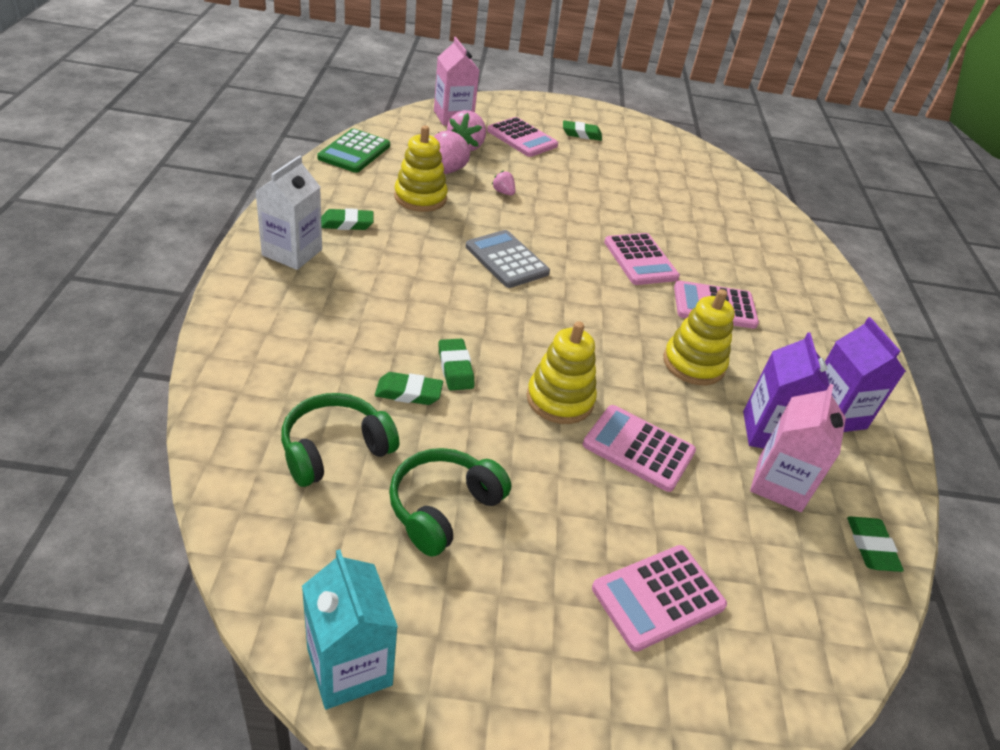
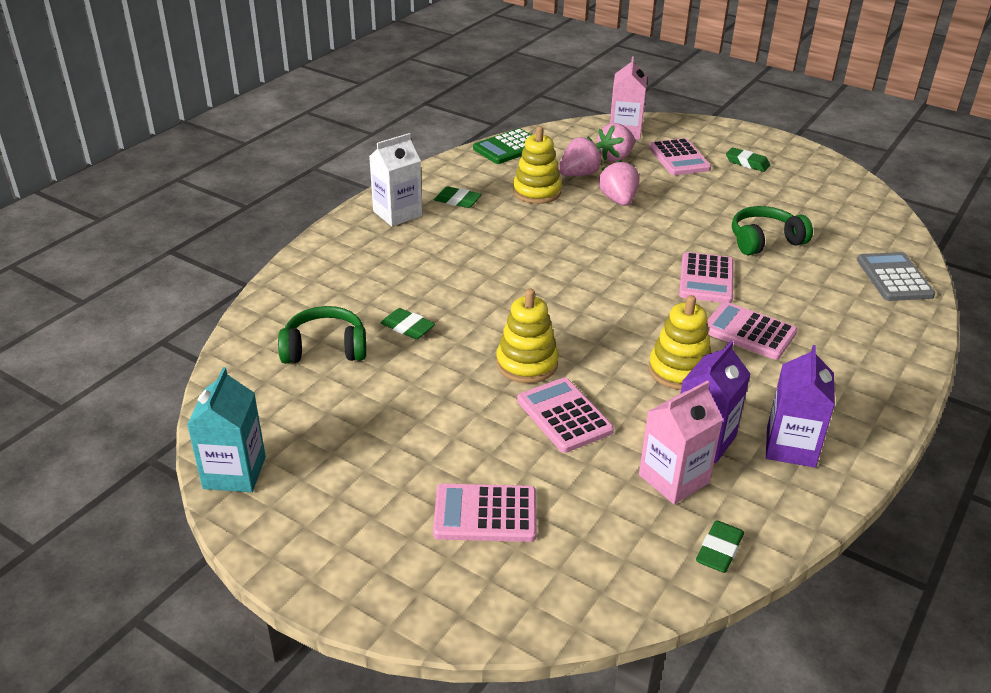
camera: 35 degrees right, 5 degrees down
(443, 508) = (371, 406): green headphones -> green headphones (764, 241)
(455, 368) = (458, 320): green eraser -> none
(503, 192) = (618, 200): pink strawberry -> pink strawberry, size x1.89
(507, 260) = (573, 253): grey calculator -> grey calculator (894, 278)

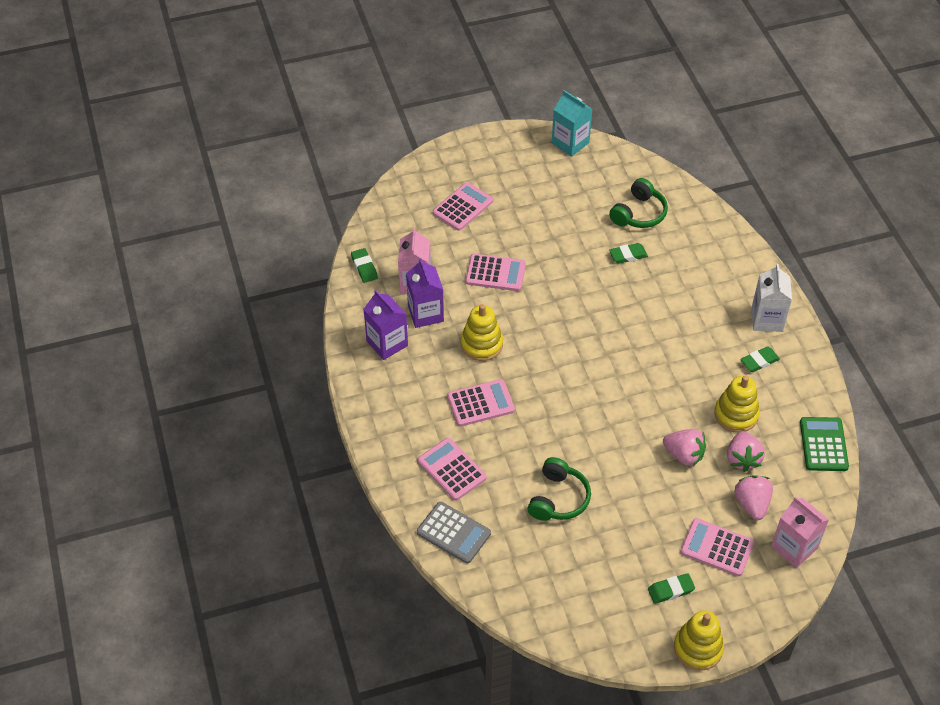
camera: 130 degrees right, 15 degrees up
(527, 364) = (549, 285): yellow stacking toy -> yellow stacking toy (698, 648)
(706, 279) = (547, 427): pink calculator -> pink calculator (452, 469)

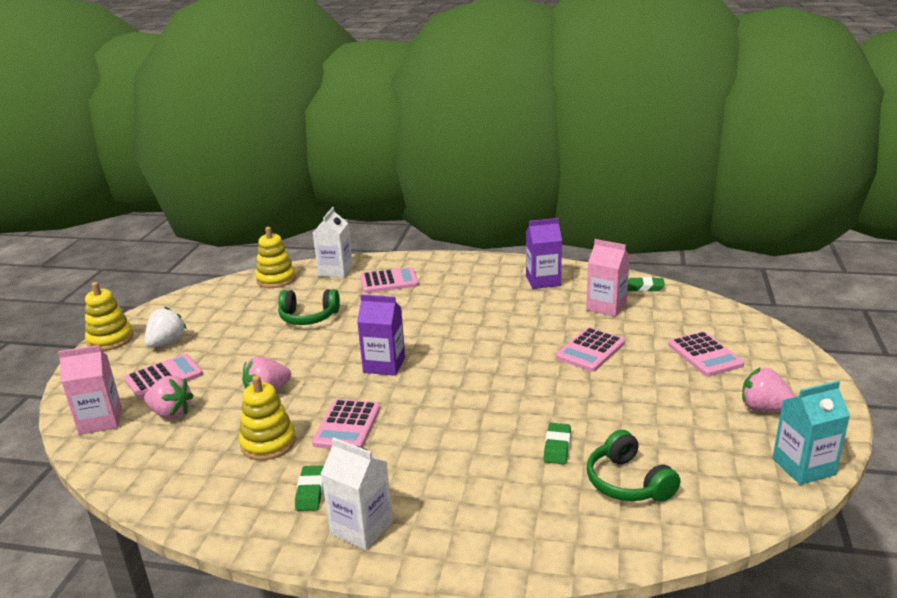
camera: 120 degrees right, 25 degrees down
(425, 313) = (563, 304): purple carton -> purple carton (384, 365)
(453, 533) = (335, 271): grey calculator -> white carton
(480, 403) = (438, 306): pink calculator -> pink calculator (347, 426)
(481, 344) = (503, 322): yellow stacking toy -> yellow stacking toy (276, 279)
(558, 498) = (308, 317): green headphones -> green headphones turned 45 degrees counterclockwise
(670, 590) = (167, 342): green eraser -> white strawberry
(742, 459) = (218, 426): pink strawberry -> pink strawberry (764, 408)
(823, 444) = (159, 493): green calculator -> none

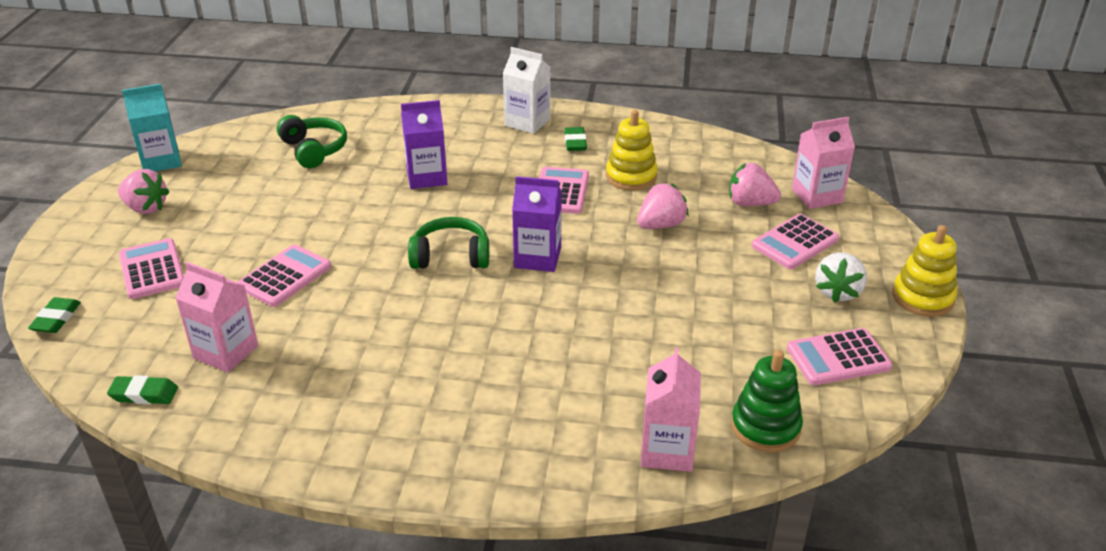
camera: 175 degrees right, 10 degrees up
(276, 279) = (765, 427): yellow stacking toy -> green stacking toy
(308, 317) = (665, 336): green headphones -> green headphones (451, 256)
(335, 271) = (667, 450): white carton -> pink carton
(389, 281) = (561, 417): pink calculator -> pink calculator (838, 357)
(543, 281) = (299, 414): purple carton -> purple carton (427, 177)
(557, 447) = (362, 175): green eraser -> green eraser (56, 319)

